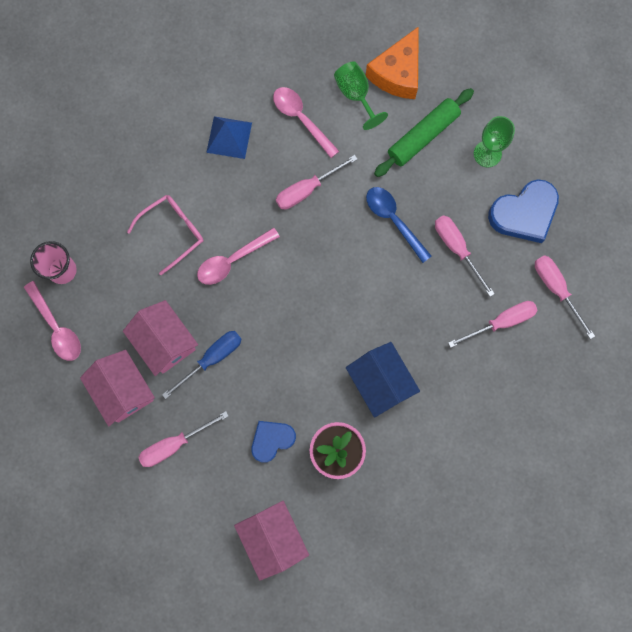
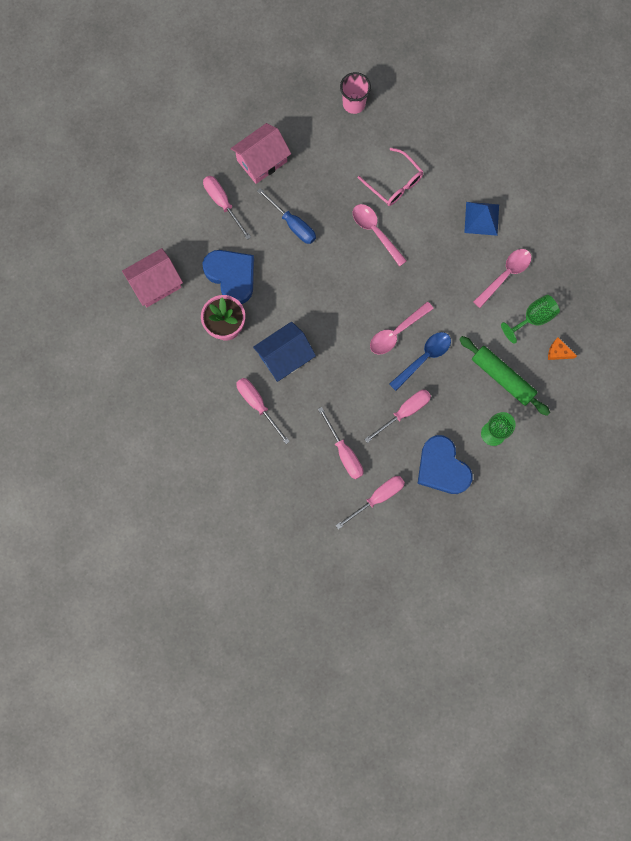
camera: 85 degrees right, 0 degrees up
(56, 327) = (308, 105): pink spoon -> pink spoon (397, 332)
(165, 342) = (303, 187): pink house -> none
(272, 440) = (231, 276): blue heart -> blue heart, size x1.57
(307, 189) = (443, 285): pink screwdriver -> pink screwdriver (257, 405)
(397, 73) = (558, 352): orange cheese -> orange cheese, size x0.47

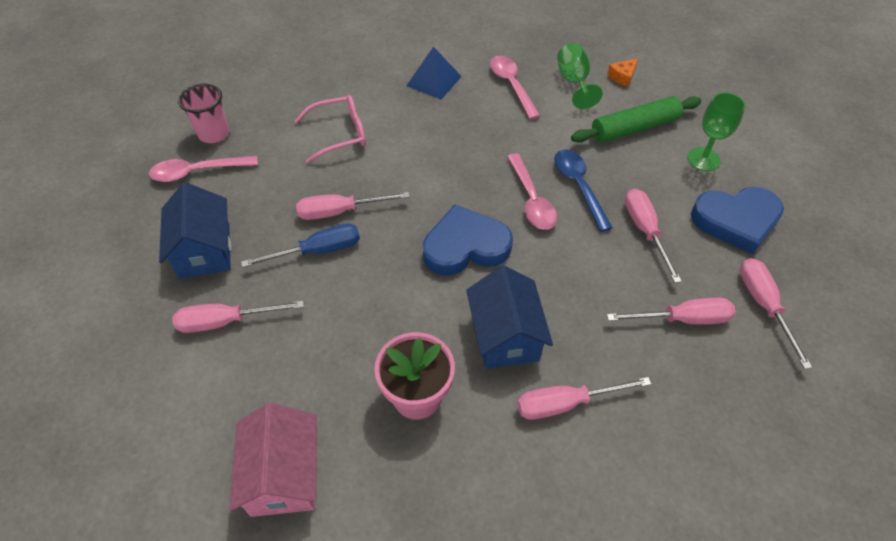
camera: 65 degrees left, 25 degrees down
(231, 276) = (342, 355): blue heart -> blue heart (465, 246)
(262, 161) = (205, 250): pink house -> blue house
(328, 220) = (340, 211): none -> pink screwdriver
(375, 232) = (388, 172): pink spoon -> pink spoon (198, 172)

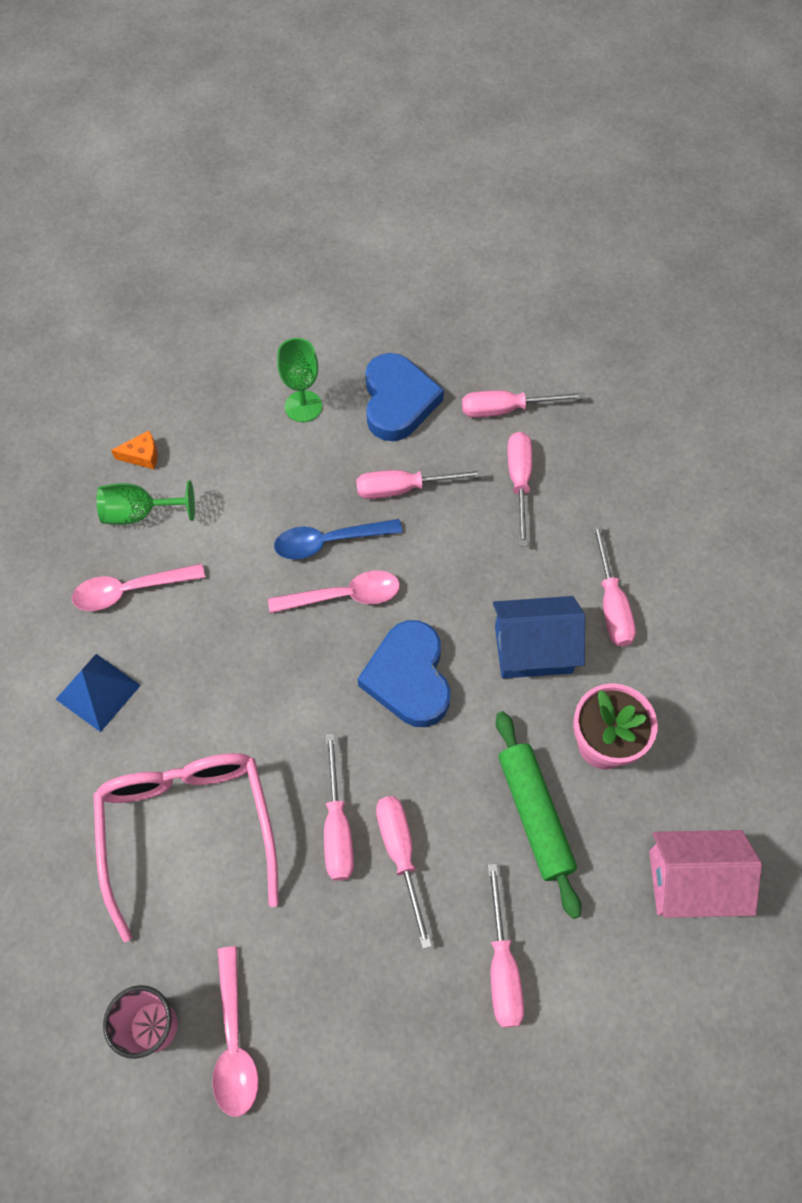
camera: 85 degrees left, 10 degrees up
(205, 250) = (387, 1009): blue house -> none
(318, 251) = (400, 854): blue screwdriver -> pink screwdriver
(339, 134) = (188, 829): pink glasses -> pink glasses, size x1.65
(622, 77) = (142, 455): orange cheese -> orange cheese turned 60 degrees counterclockwise
(634, 128) = (240, 463): green rolling pin -> green rolling pin (534, 815)

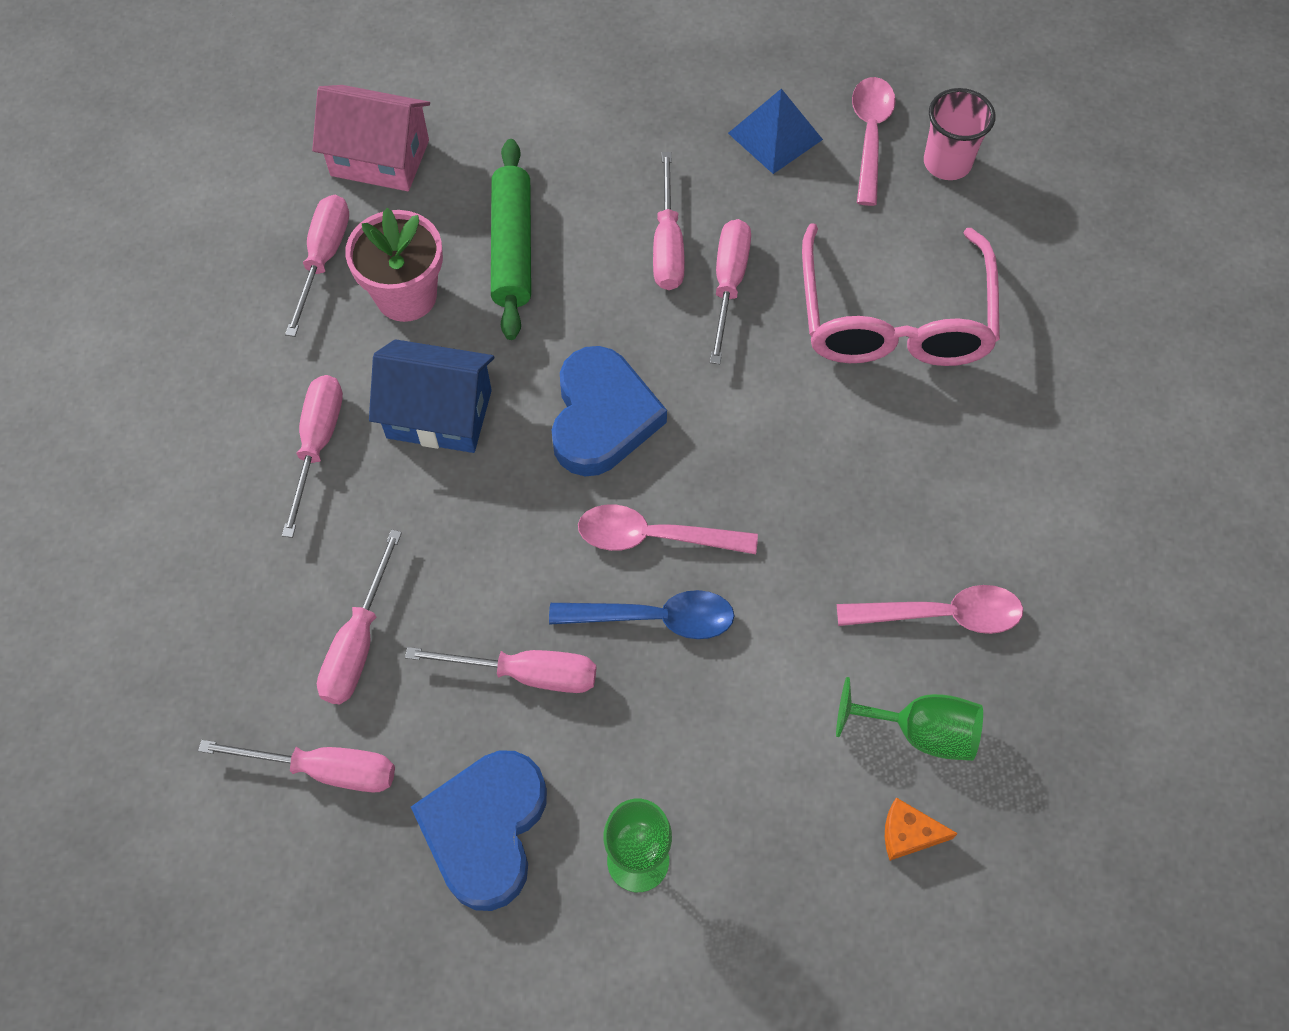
camera: 165 degrees left, 0 degrees up
(98, 692) = (991, 490): blue pyramid -> blue pyramid (775, 136)
(502, 966) = (597, 135): pink screwdriver -> pink screwdriver (324, 259)

